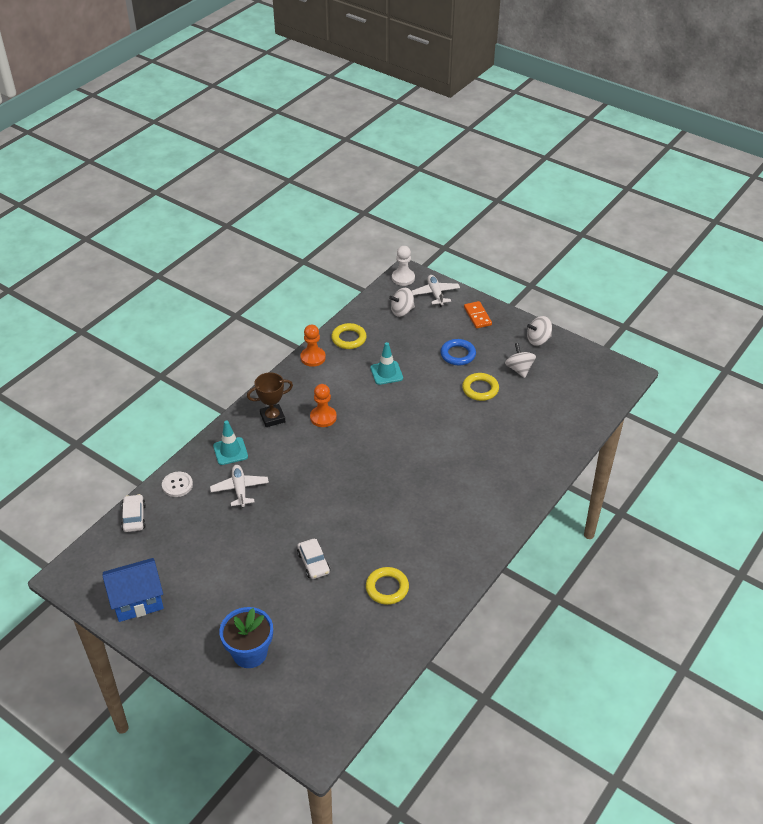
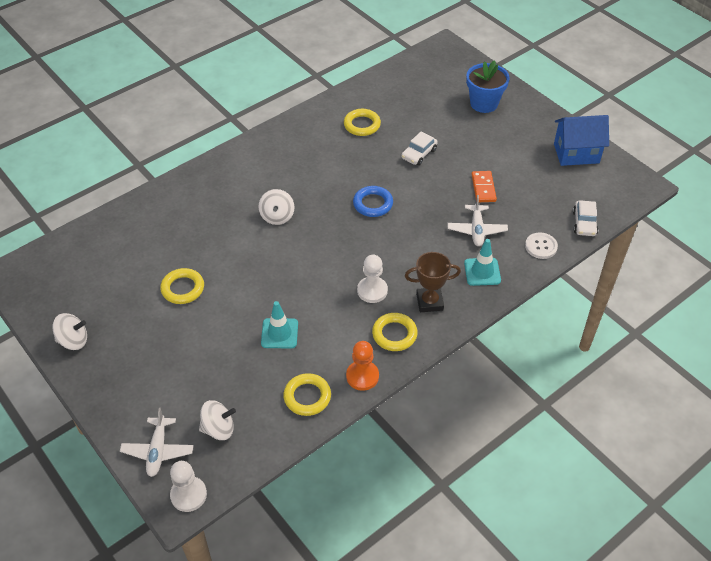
camera: 165 degrees left, 5 degrees up
(296, 389) = (394, 334): none -> yellow ring
(313, 563) = (419, 154): white car -> white car turned 135 degrees counterclockwise
(323, 417) = (372, 291): orange pawn -> white pawn
(458, 354) = (182, 341): blue ring -> blue ring (373, 204)
(477, 316) = (124, 396): orange domino -> orange domino (483, 188)
(519, 369) = (123, 305): white spinning top -> white spinning top (277, 216)

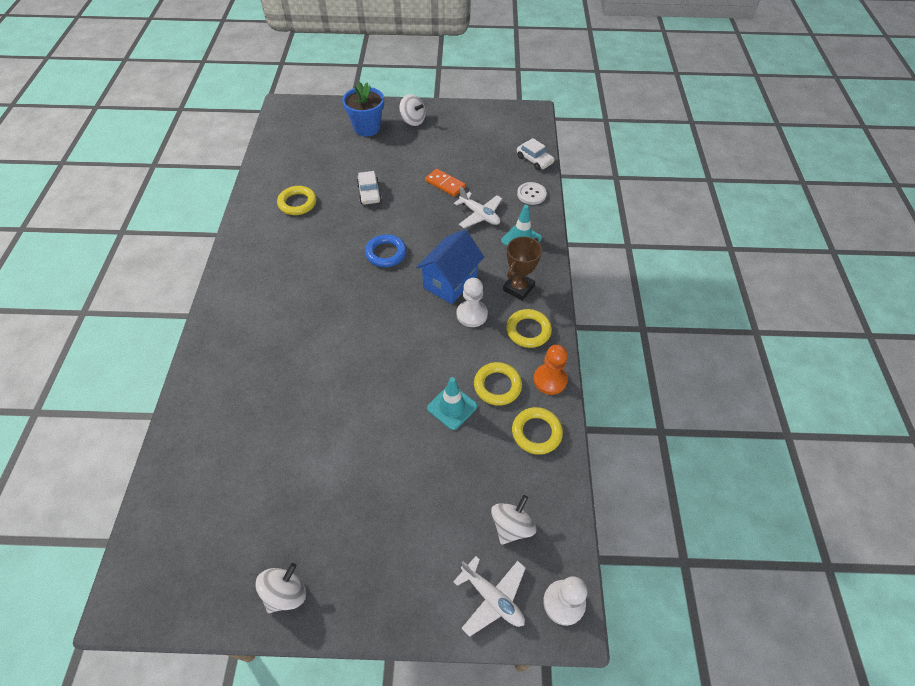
camera: 50 degrees left, 5 degrees up
(183, 288) = (325, 448): yellow ring -> yellow ring (497, 386)
(277, 216) = (325, 322): white spinning top -> white spinning top (413, 120)
(576, 153) = (470, 120): blue house -> blue house (450, 282)

